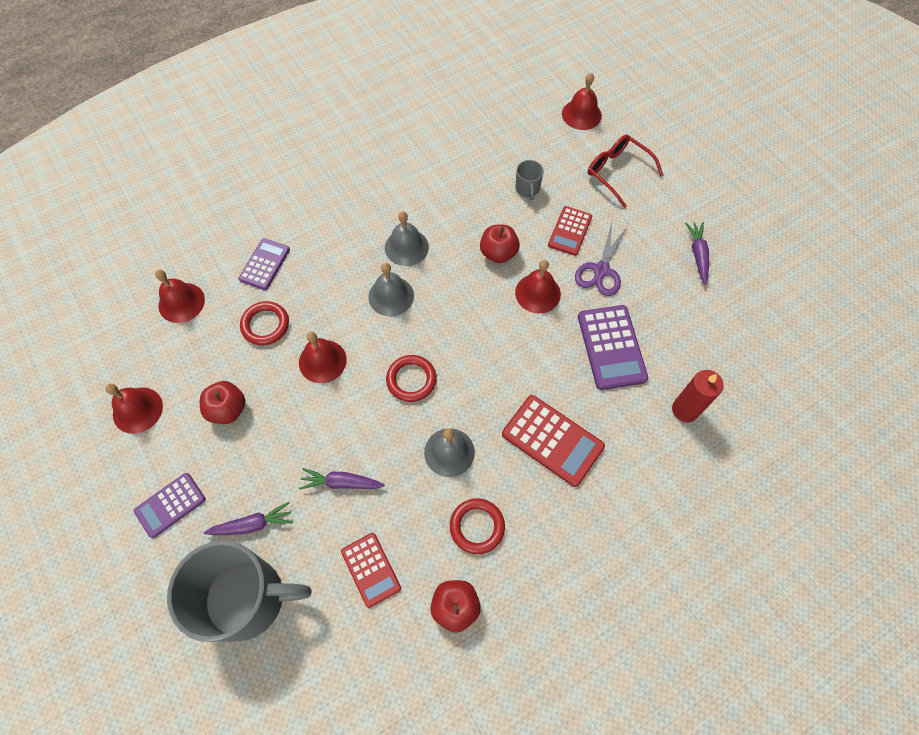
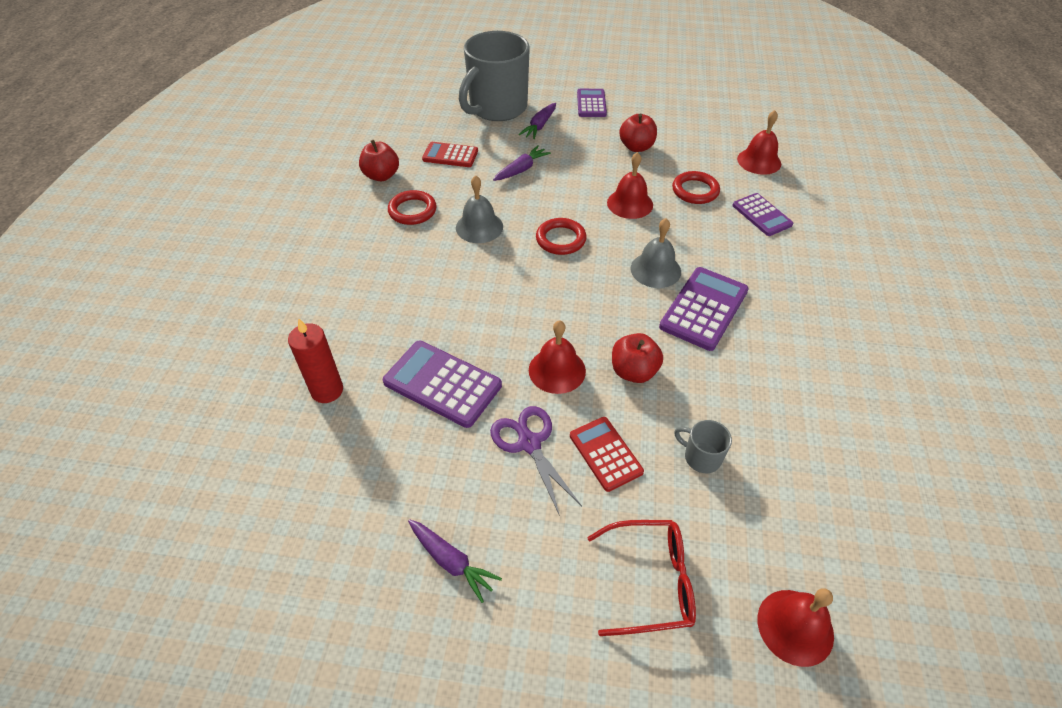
camera: 130 degrees right, 15 degrees down
(137, 410) = (677, 114): red bell -> none
(406, 247) = (703, 309): grey bell -> purple calculator
(552, 440) = (416, 286): red calculator -> none

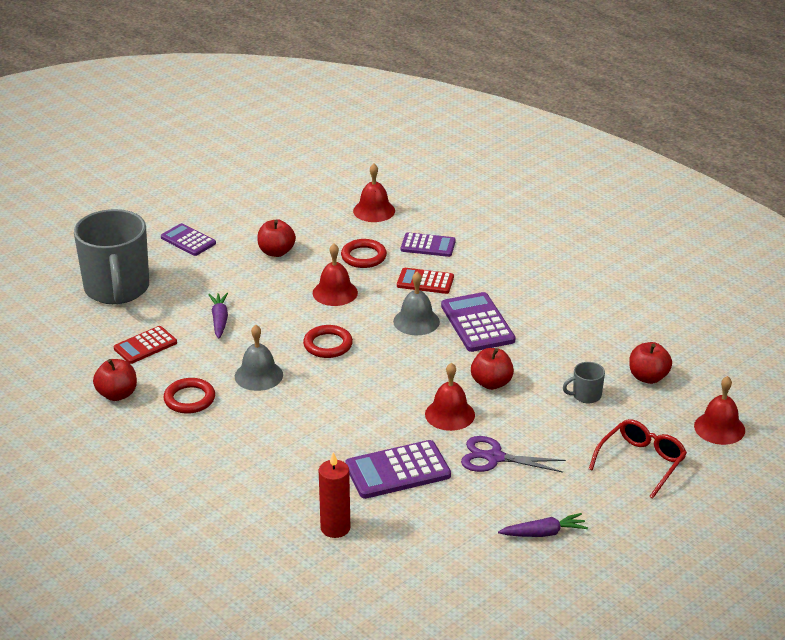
camera: 50 degrees left, 15 degrees down
(539, 126) = (177, 281): purple carrot -> none
(605, 454) = (539, 431): red calculator -> red calculator (425, 282)
(794, 494) = (648, 377): none -> red apple

